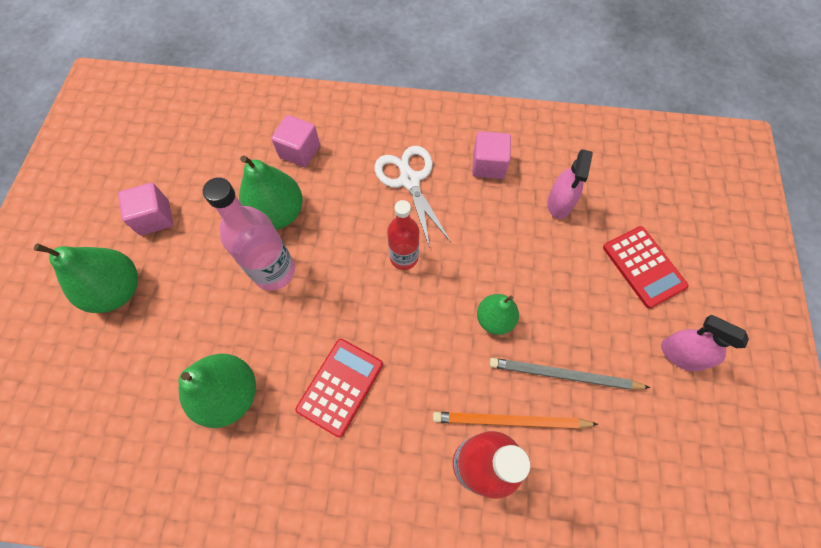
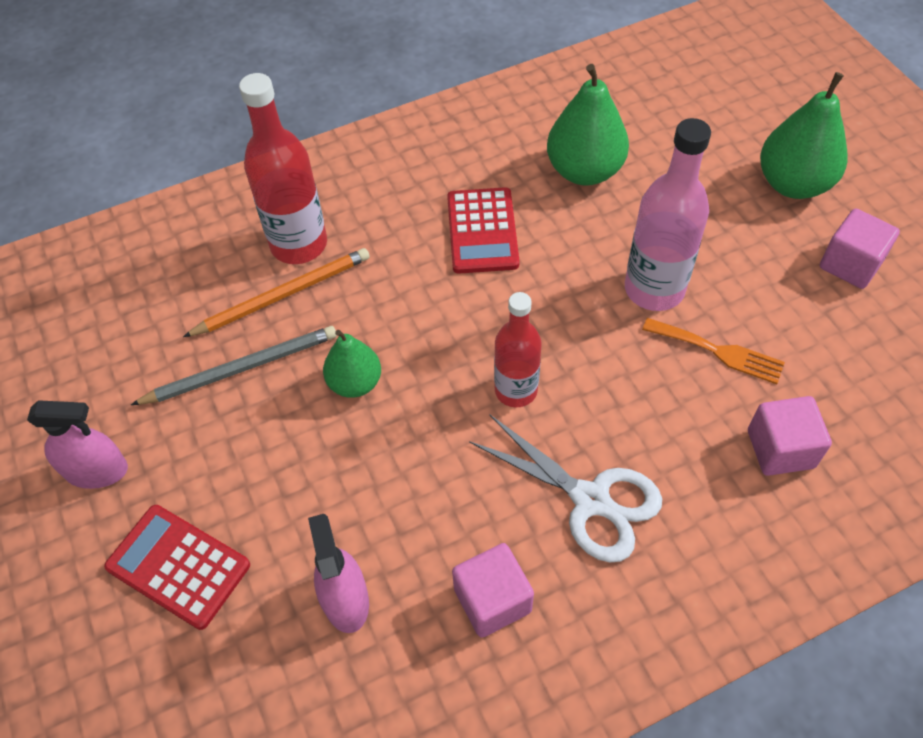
camera: 150 degrees right, 10 degrees down
(278, 213) = (718, 351): green pear -> orange fork

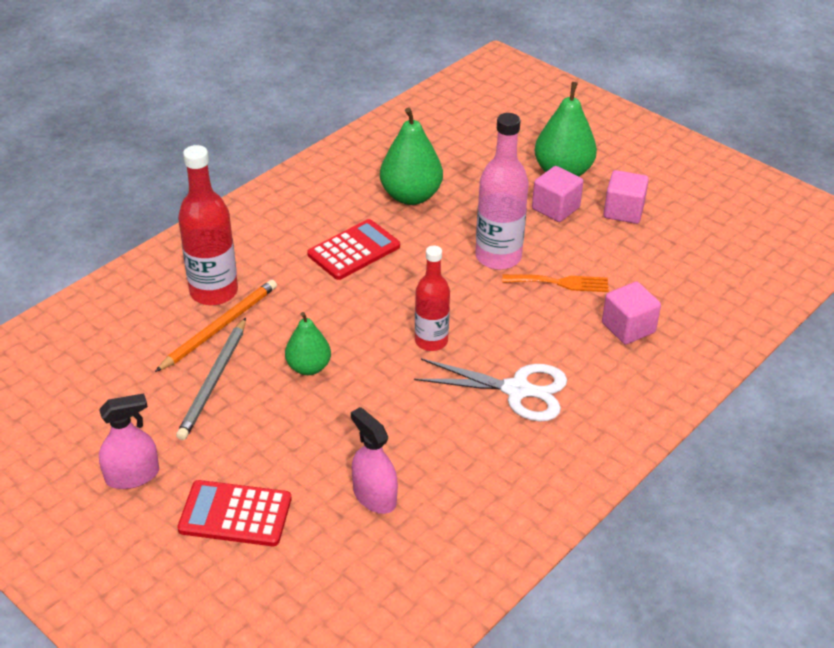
camera: 25 degrees left, 15 degrees down
(242, 368) = (213, 381): grey pencil -> grey pencil turned 150 degrees clockwise
(482, 231) = (354, 250): red calculator -> red calculator turned 105 degrees counterclockwise
(492, 600) = (479, 465): pink cube -> pink cube (555, 208)

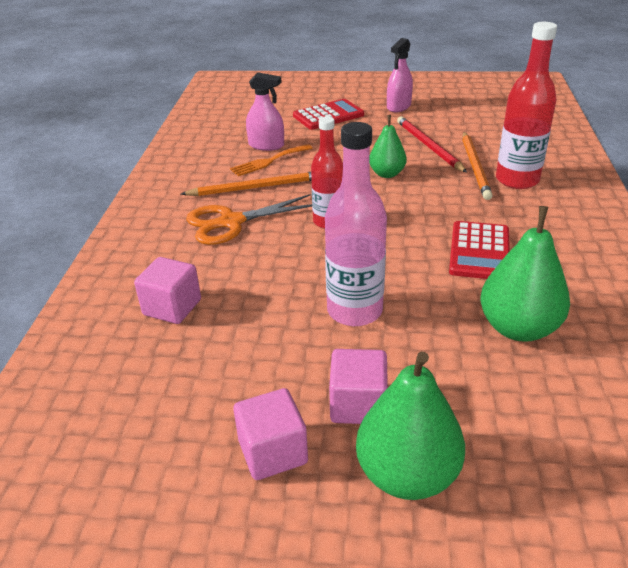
camera: 145 degrees right, 5 degrees down
(213, 381) = (428, 146): grey pencil -> red pencil
(453, 426) = (256, 187): none -> orange pencil
(517, 390) = (231, 222): white scissors -> orange scissors
(560, 283) = (270, 317): orange fork -> orange fork (268, 161)

